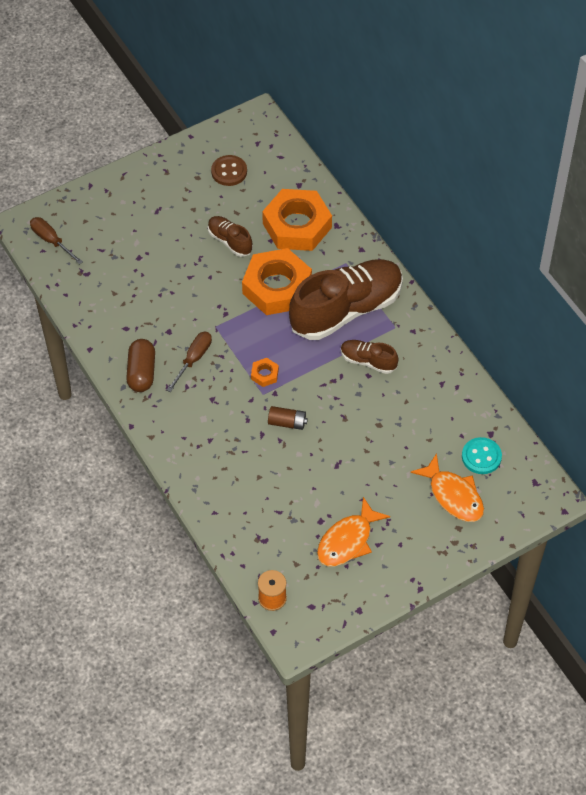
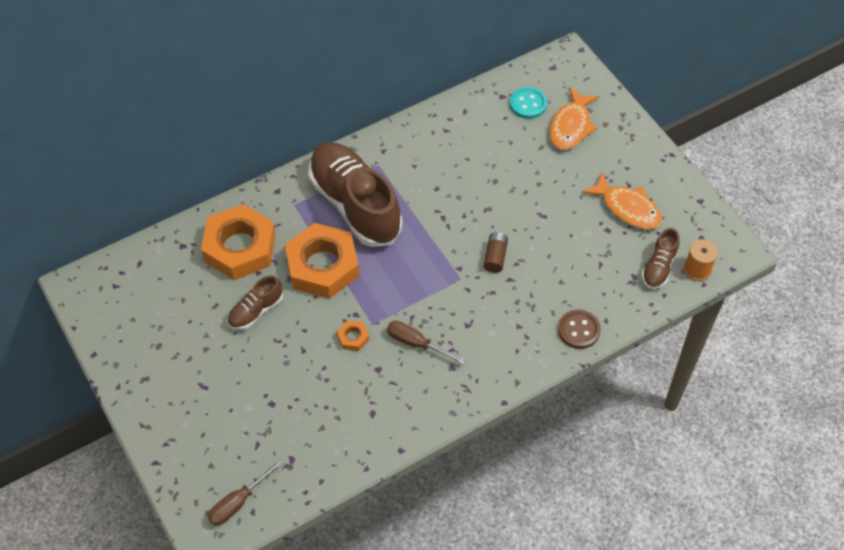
camera: 90 degrees left, 0 degrees up
(141, 372) = (433, 394): brown capsule -> none
(229, 171) = (154, 313): brown button -> brown button (578, 330)
(264, 374) = (436, 277): orange nut -> orange nut (353, 338)
(368, 361) = (419, 188): brown shoe -> brown shoe (658, 267)
(453, 495) = (571, 126): orange fish -> orange fish turned 150 degrees clockwise

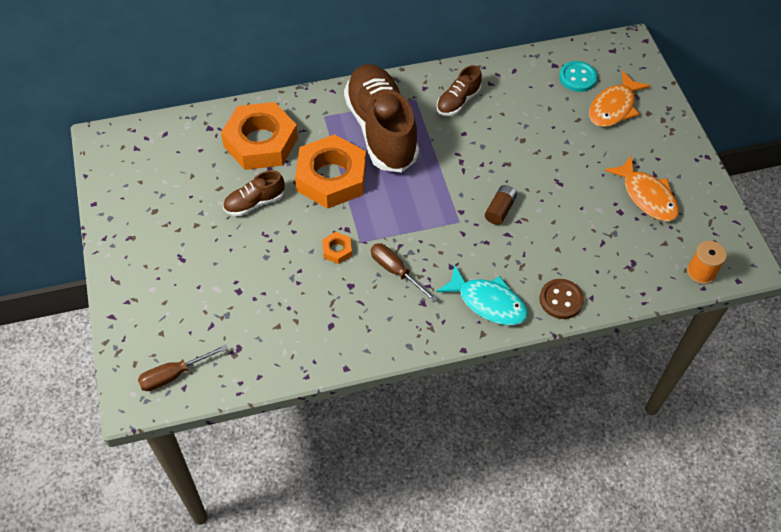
camera: 15 degrees right, 0 degrees up
(512, 350) = (488, 302): none -> turquoise fish
(658, 267) = (661, 260): brown shoe -> brown shoe (458, 101)

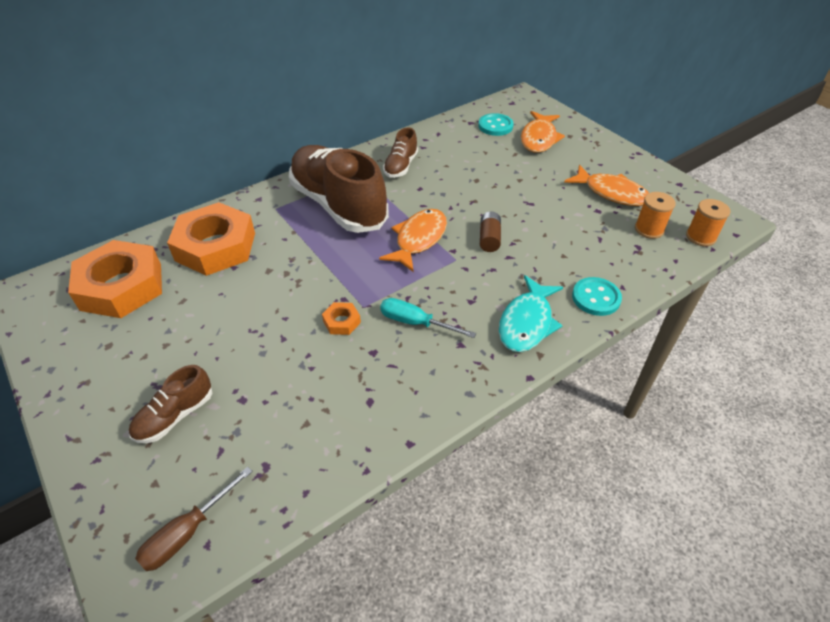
camera: 20 degrees left, 10 degrees down
(254, 203) = (229, 303): brown shoe -> brown shoe (175, 416)
(331, 177) = (305, 257): orange nut -> orange nut (121, 286)
(395, 271) = (415, 323): brown screwdriver -> turquoise screwdriver
(436, 190) = (418, 239): none -> orange fish
(488, 302) = (527, 322): turquoise fish -> turquoise fish turned 105 degrees clockwise
(561, 300) = (596, 298): brown button -> turquoise button
(656, 248) = (649, 229): none -> orange spool

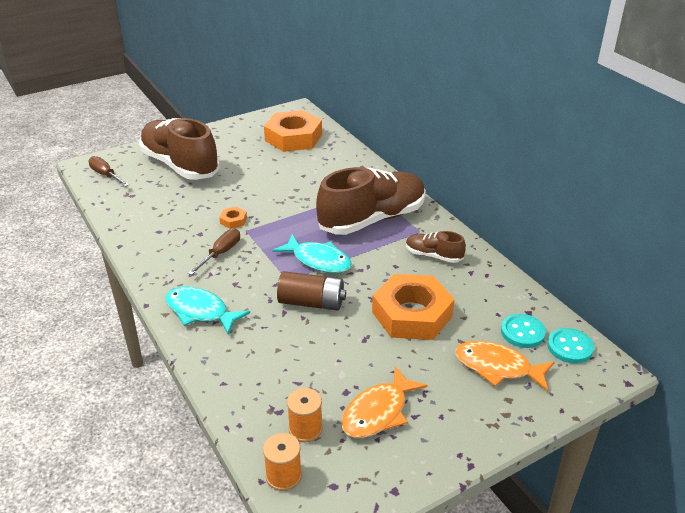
camera: 95 degrees right, 10 degrees down
(175, 416) = (180, 165): brown shoe -> brown shoe, size x2.16
(215, 246) = (327, 167): orange nut -> orange nut (412, 314)
(415, 323) = (221, 253): turquoise screwdriver -> brown screwdriver
(418, 239) = (318, 260): orange fish -> turquoise fish
(489, 239) = (311, 303): brown battery -> brown battery, size x1.62
(596, 298) = (215, 360): turquoise button -> turquoise button (570, 347)

